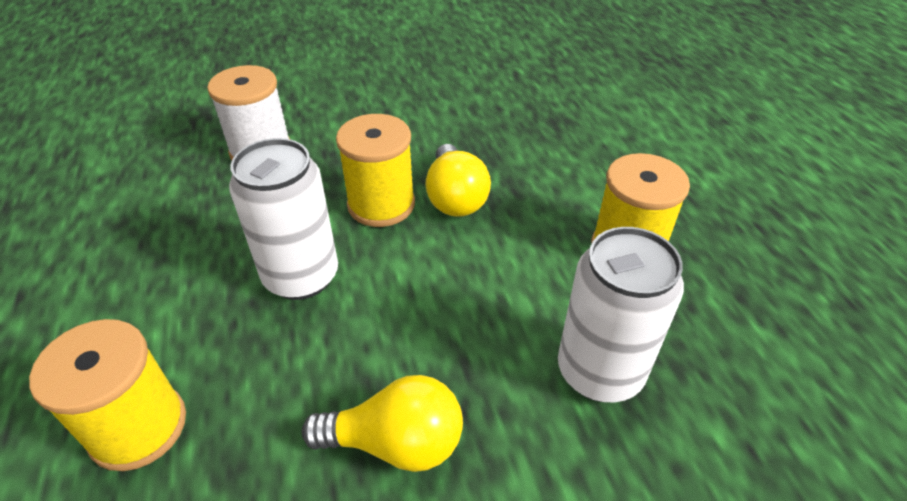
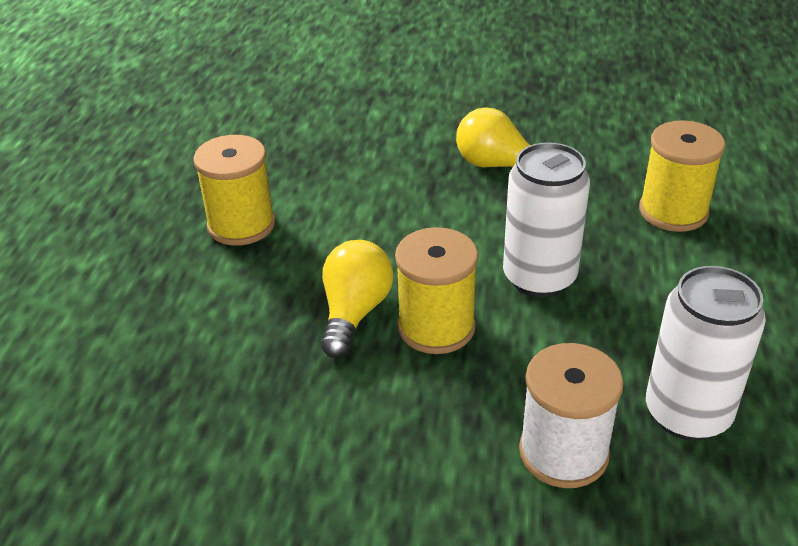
camera: 155 degrees left, 5 degrees down
(599, 371) = (344, 164): white can -> white can (687, 413)

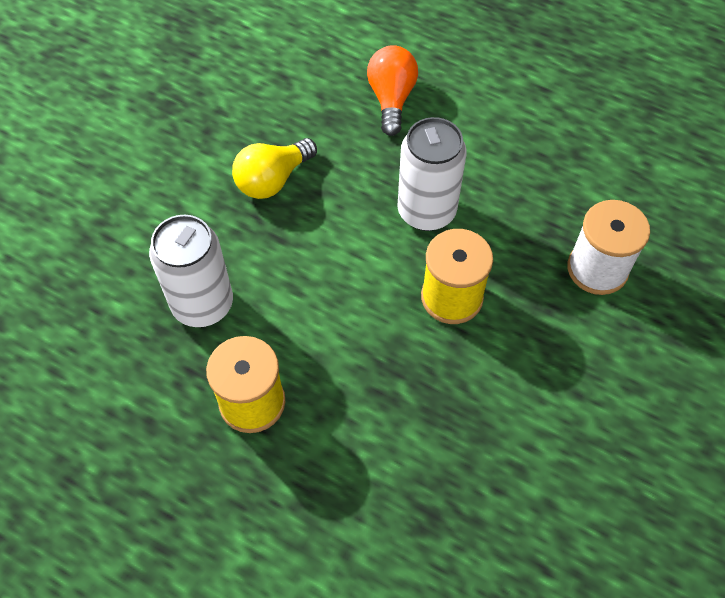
camera: 70 degrees left, 20 degrees up
(354, 312) = (411, 347): yellow light bulb -> none
(673, 211) = (391, 99): yellow spool -> orange light bulb
(687, 413) = (587, 189): white can -> white can (203, 304)

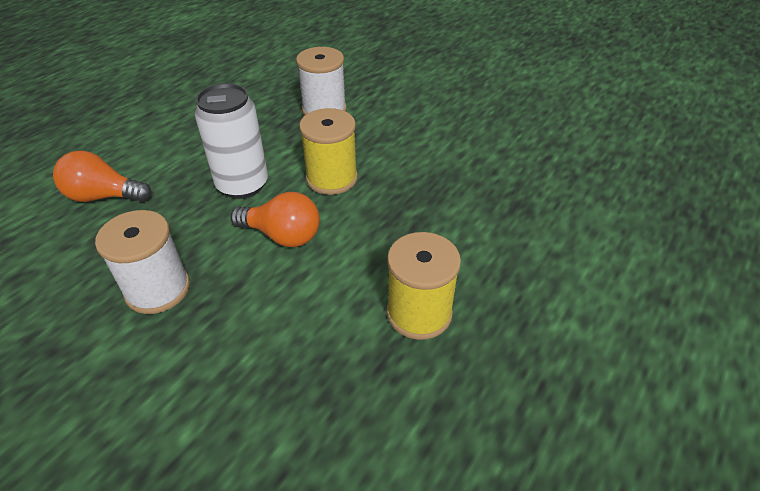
camera: 85 degrees left, 15 degrees down
(203, 304) = (299, 355): white can -> none
(273, 180) = (158, 289): yellow light bulb -> white spool
(350, 264) = (282, 235): none -> orange light bulb

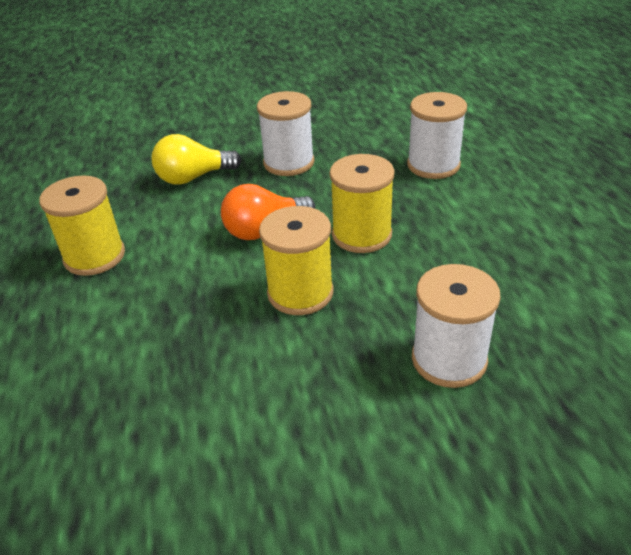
camera: 135 degrees right, 5 degrees down
(104, 196) = (433, 165): orange light bulb -> white spool
(242, 185) = (362, 235): white can -> yellow spool
(242, 346) = (193, 178): none -> yellow light bulb

